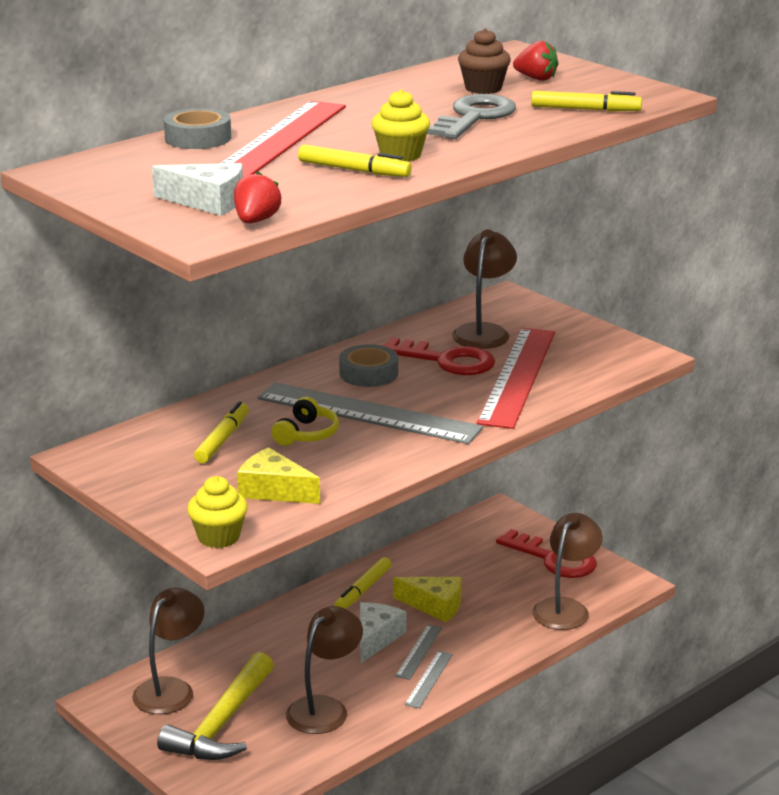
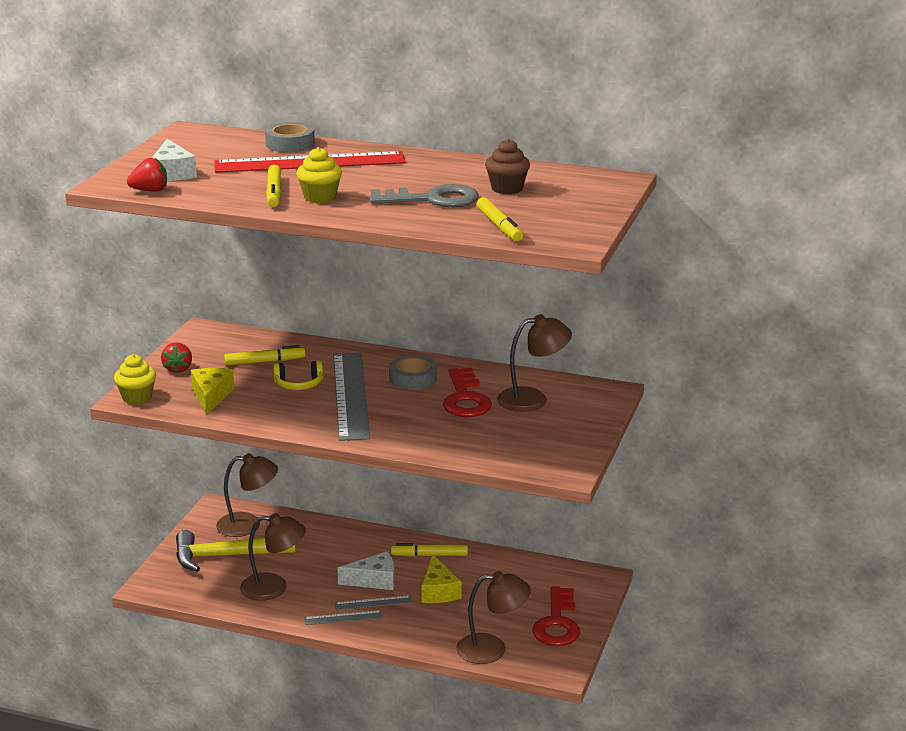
camera: 60 degrees right, 0 degrees up
(518, 376) = (469, 431): red ruler -> none
(536, 79) = (556, 198): red strawberry -> red strawberry (178, 369)

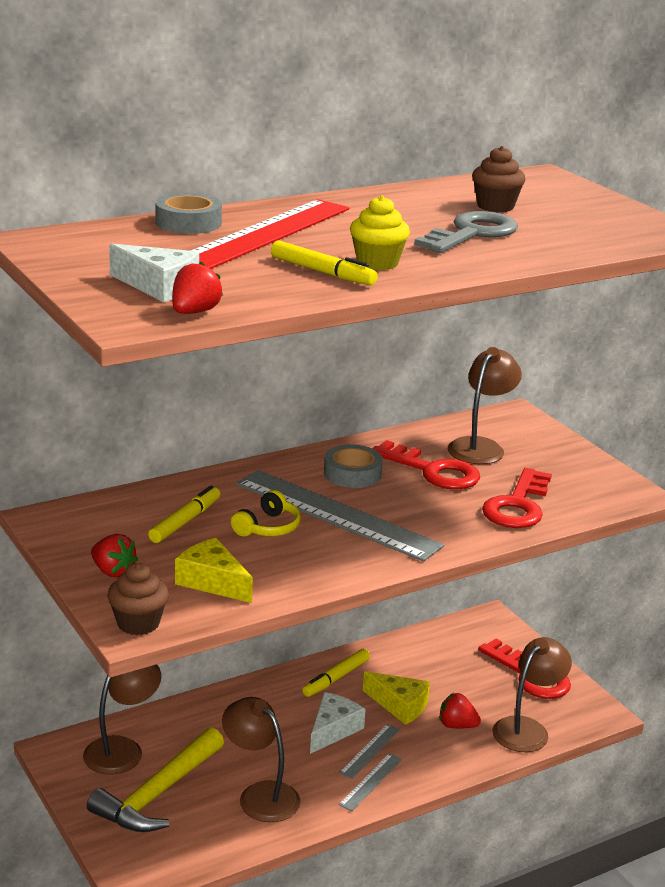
camera: 50 degrees left, 0 degrees up
(137, 397) = (138, 623): yellow cupcake -> brown cupcake
(274, 588) = (260, 795): brown lamp -> brown lamp turned 90 degrees counterclockwise
(451, 621) = (457, 725): none -> red strawberry
(469, 440) = (517, 506): none -> red key
(499, 226) = (589, 239): yellow marker -> none

